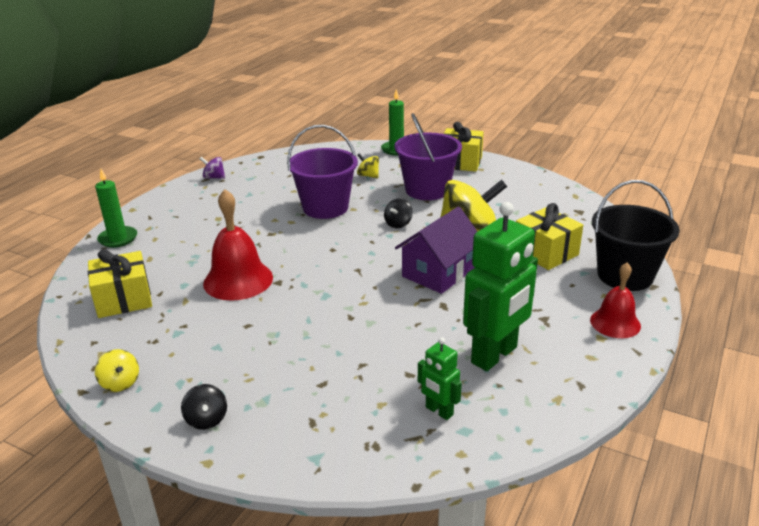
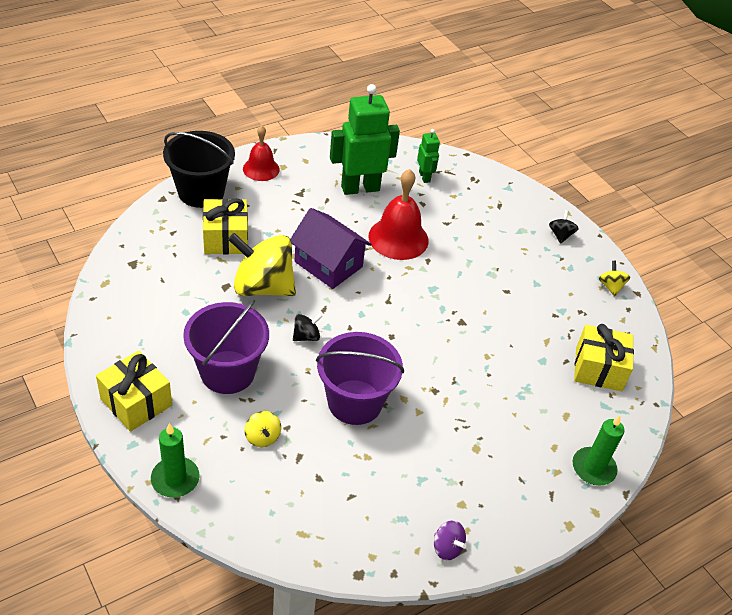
camera: 155 degrees left, 15 degrees up
(238, 280) = (494, 341): red bell -> red bell (398, 238)
(438, 272) = (328, 264): purple house -> purple house turned 60 degrees clockwise

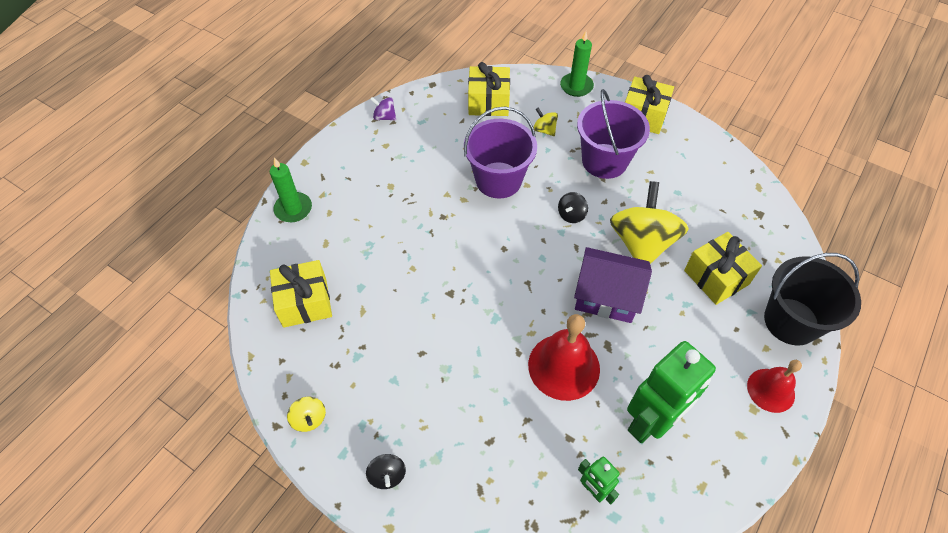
camera: 160 degrees right, 10 degrees up
(263, 287) = (641, 243): yellow spinning top -> yellow spinning top turned 75 degrees counterclockwise
(302, 508) = (488, 102): none -> yellow gift

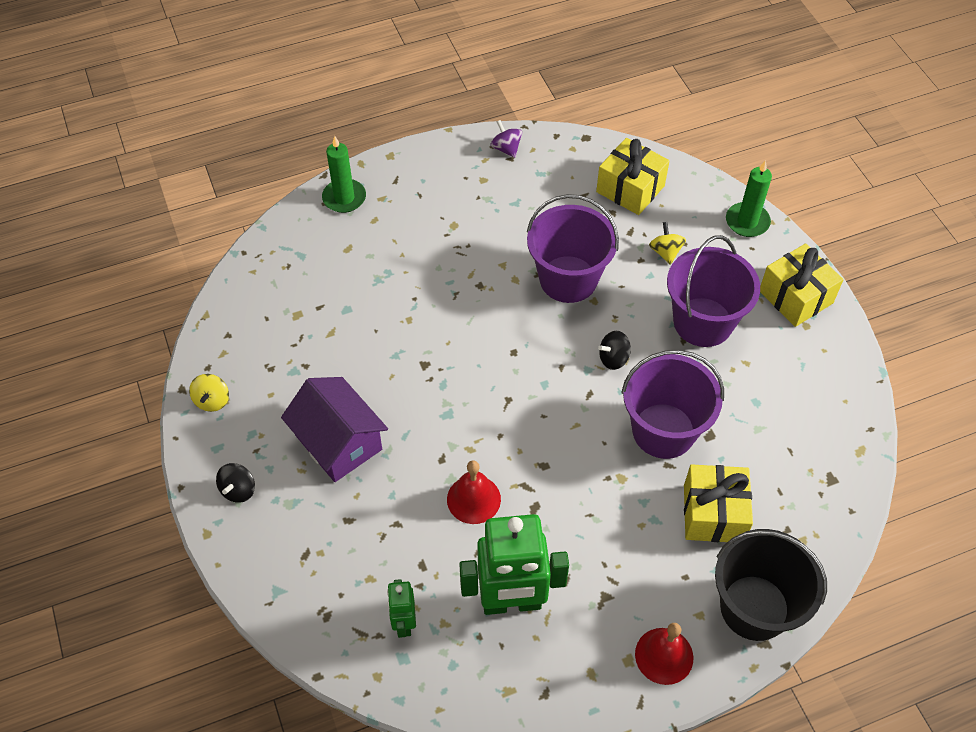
camera: 35 degrees right, 0 degrees up
(305, 302) = (286, 294): yellow gift -> none
(564, 366) = (473, 499): red bell -> red bell, size x0.64
(606, 296) = (576, 460): purple house -> purple house (338, 442)
(641, 243) = (663, 431): yellow spinning top -> purple bucket

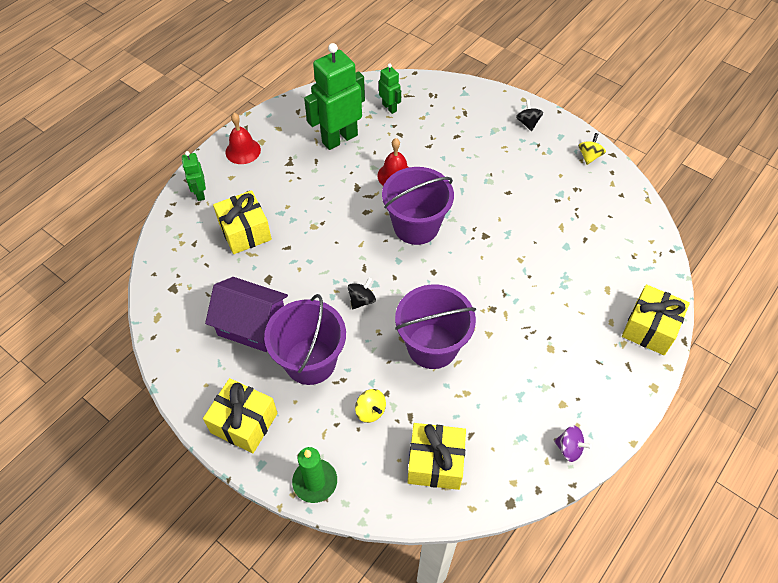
camera: 150 degrees right, 0 degrees up
(212, 400) = (589, 156): yellow spinning top -> yellow spinning top turned 45 degrees clockwise
(338, 442) = (496, 169): purple house -> purple house (252, 325)
(344, 198) = (650, 328): green candle -> yellow gift
(663, 431) = (301, 267): purple bucket -> purple bucket (416, 226)
(754, 607) = (200, 193): black bucket -> green robot

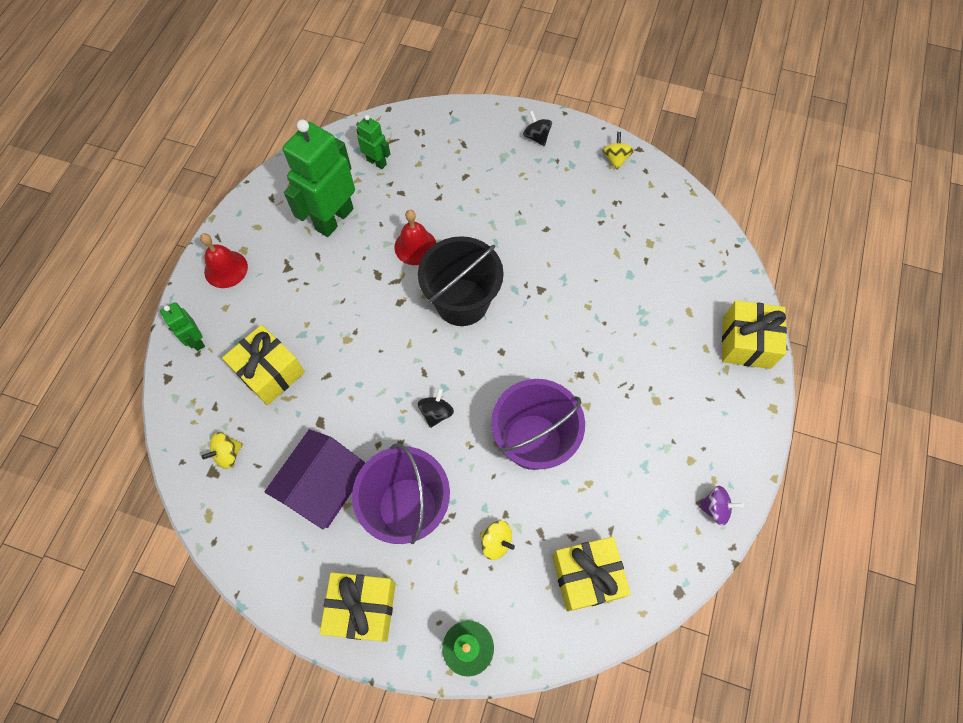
camera: 20 degrees left, 10 degrees up
(189, 279) = (228, 454): none -> yellow spinning top
(252, 325) = (324, 486): purple house -> purple house turned 60 degrees counterclockwise
(416, 226) = (462, 302): purple bucket -> black bucket

